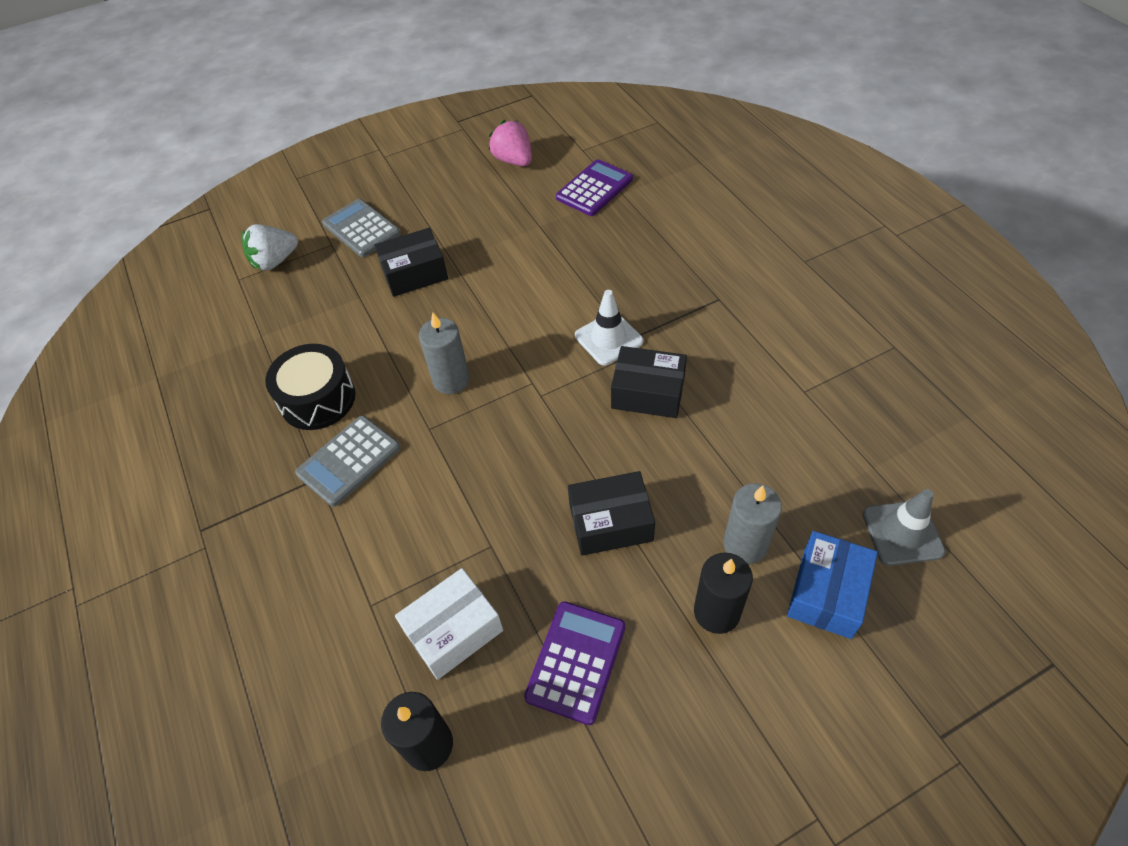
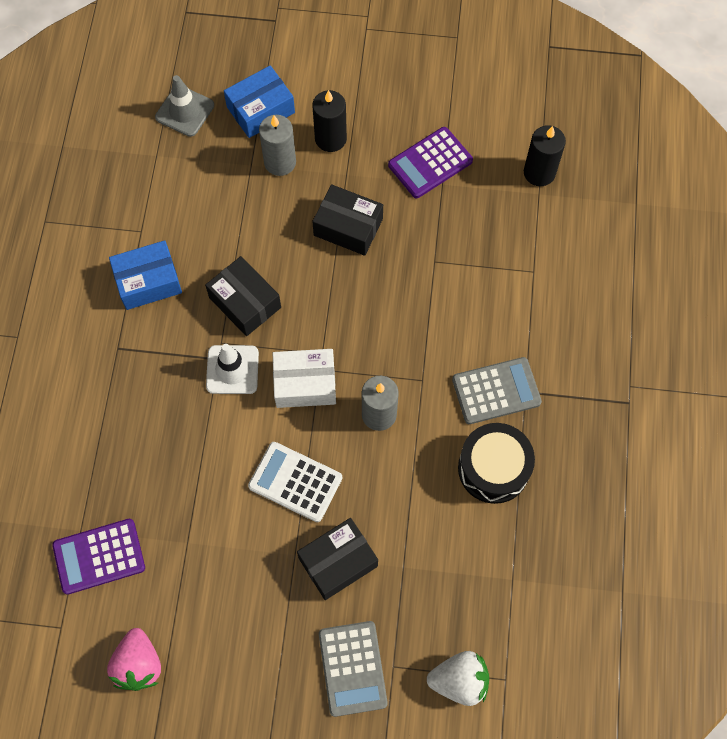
camera: 150 degrees left, 15 degrees up
(414, 273) = (338, 562): black box -> black box turned 45 degrees counterclockwise
(453, 631) = (490, 223): white box -> white box (305, 383)
(487, 299) = (295, 482): none -> white calculator
(749, 357) = (148, 282): none -> blue box

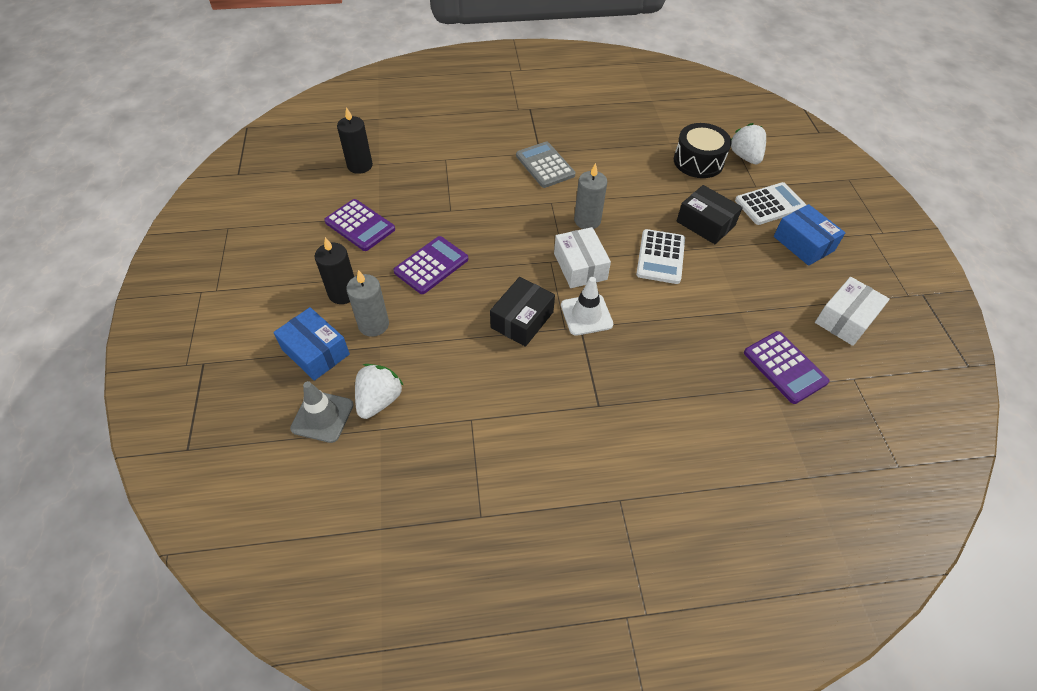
camera: 105 degrees left, 15 degrees down
(139, 664) = (845, 319): pink strawberry -> white box
(148, 282) = (524, 398): blue box -> blue box (803, 243)
(187, 158) = (379, 400): none -> white strawberry
(348, 227) = (431, 265): black box -> purple calculator
(352, 668) = (770, 204): grey calculator -> white calculator
(493, 468) = (601, 160): black drum -> black drum (698, 161)

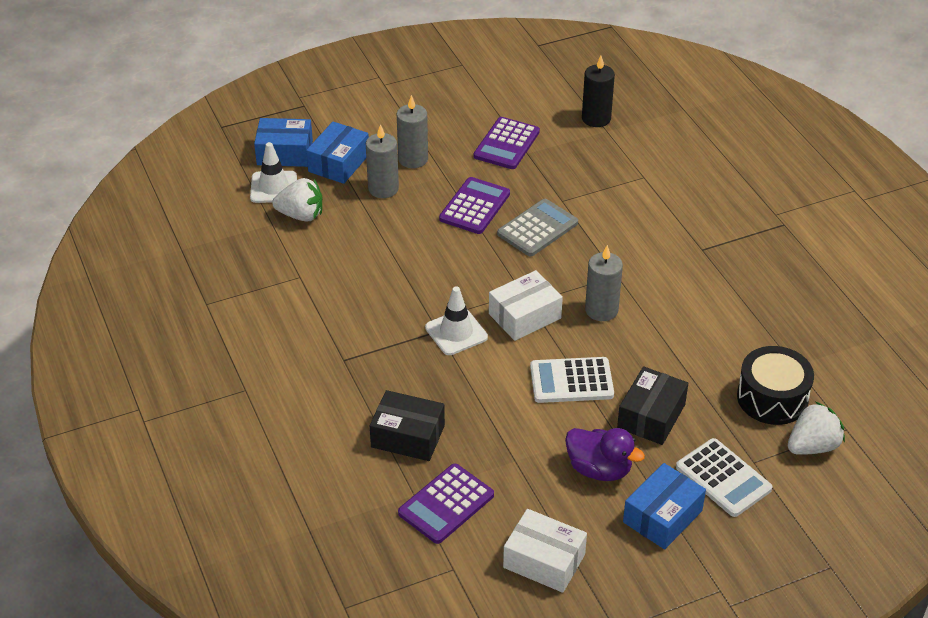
camera: 75 degrees right, 10 degrees down
(271, 395) = (285, 153): none -> blue box
(322, 416) = (273, 187): grey traffic cone -> white traffic cone
(343, 293) = (413, 159): black candle -> grey candle
(431, 265) = (474, 206): purple calculator -> purple calculator turned 90 degrees counterclockwise
(522, 320) = (429, 286): black box -> black box (408, 436)
(545, 165) = (679, 258): grey calculator -> grey calculator (537, 228)
(755, 265) = (599, 469): none -> purple duck

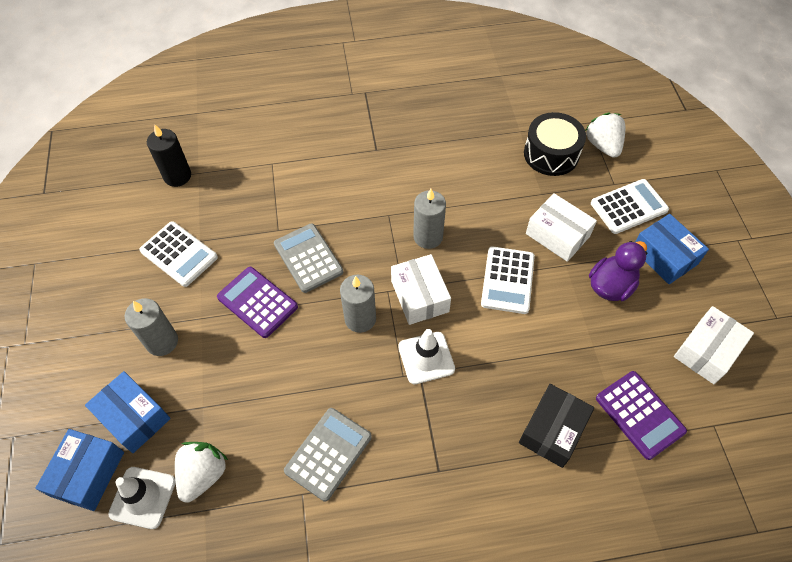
camera: 75 degrees left, 15 degrees up
(340, 285) = (328, 454): none -> grey calculator
(383, 189) = (196, 380): grey candle -> grey candle (360, 319)
(506, 144) = (179, 254): purple calculator -> white calculator
(651, 416) = (557, 235): black box -> white box

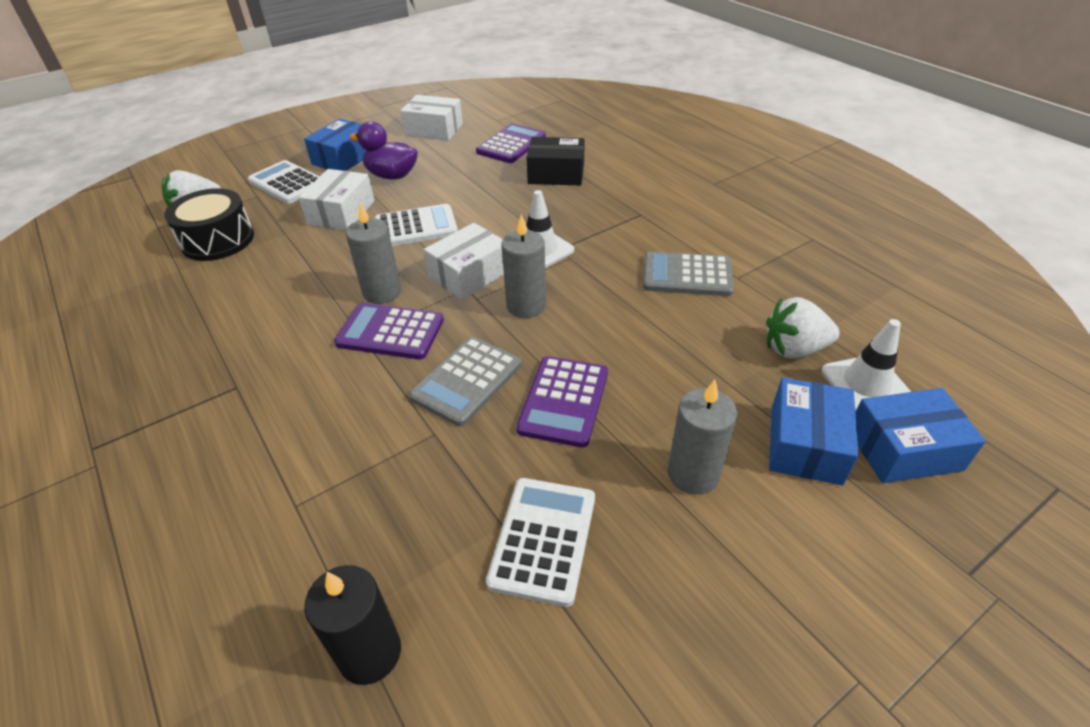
camera: 115 degrees left, 15 degrees down
(380, 231) = (390, 332): none -> purple calculator

